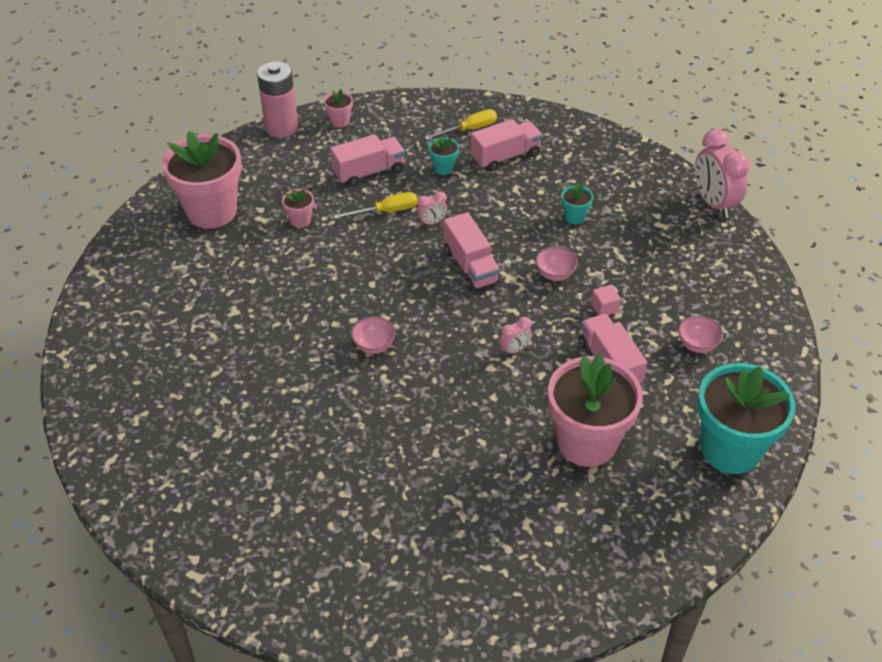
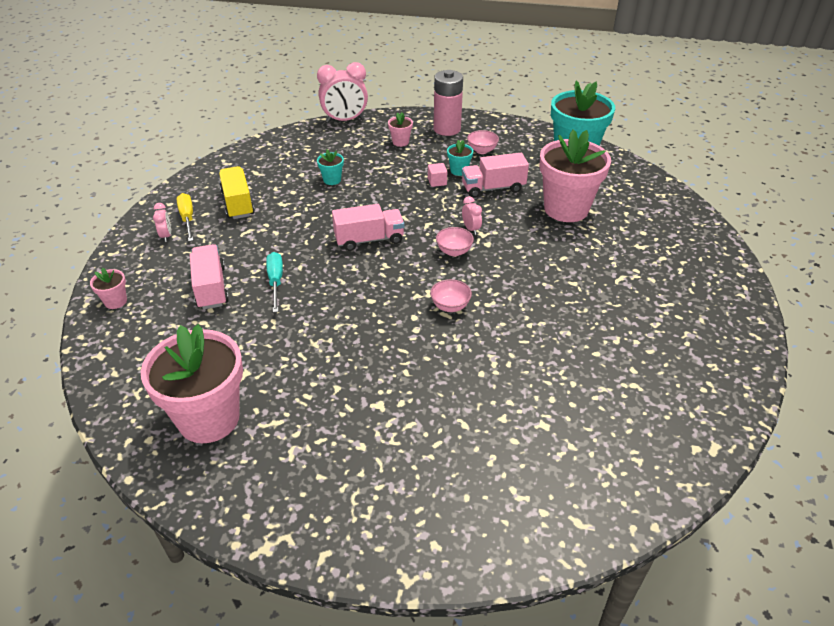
camera: 80 degrees left, 5 degrees down
(281, 127) = (94, 348): pink battery -> pink battery (447, 129)
(300, 220) = (260, 343): pink flower pot -> pink flower pot (400, 142)
(386, 211) = (276, 281): yellow screwdriver -> turquoise screwdriver
(432, 222) = (304, 255): pink clock -> pink clock (166, 236)
(443, 168) = (233, 240): turquoise flower pot -> turquoise flower pot (459, 171)
(505, 156) = (238, 203): pink truck -> yellow truck
(555, 274) = (393, 198): pink bowl -> pink bowl (454, 251)

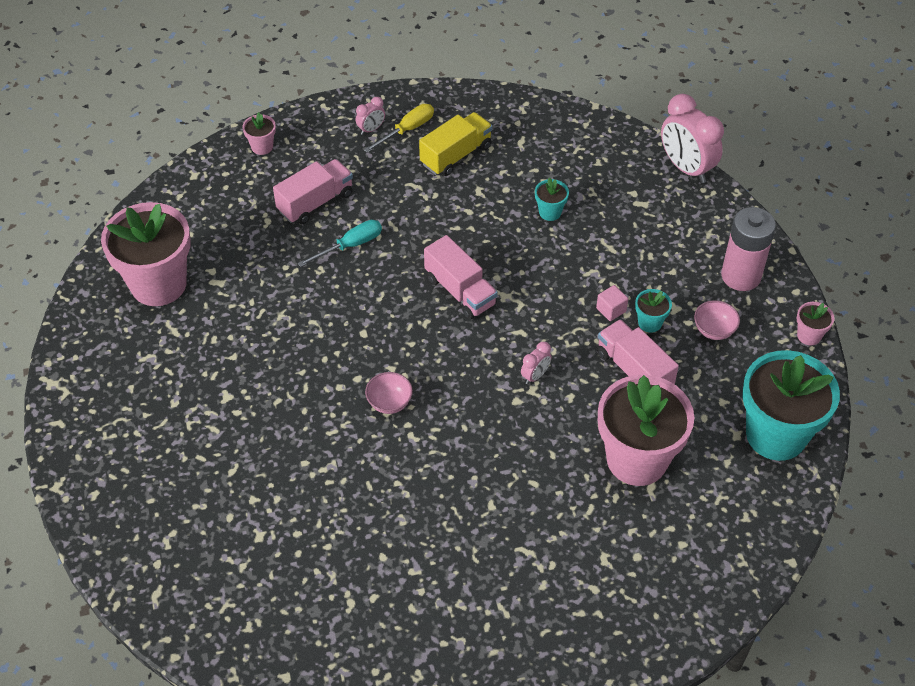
camera: 65 degrees right, 10 degrees up
(400, 142) = (675, 241): pink flower pot -> pink flower pot (809, 335)
(454, 251) = (483, 374): pink bowl -> none

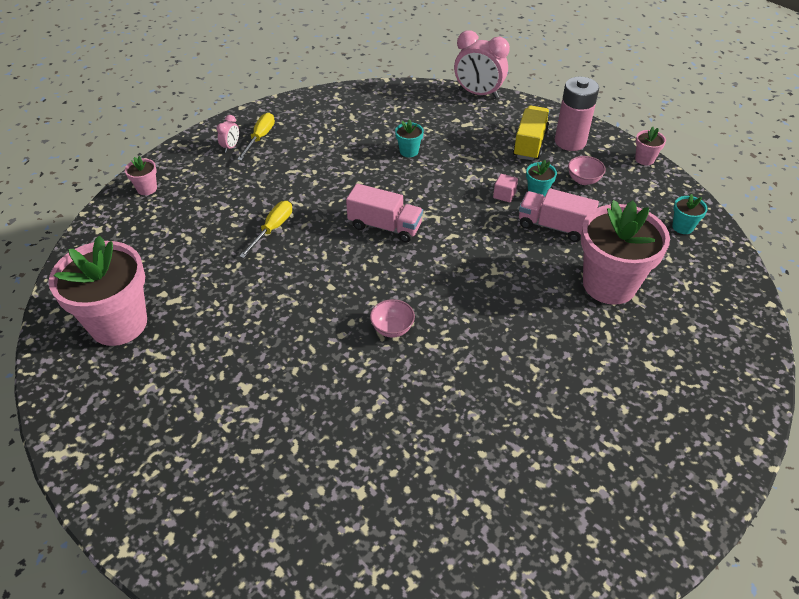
camera: 30 degrees left, 5 degrees down
(315, 202) = (221, 210): pink truck -> none
(350, 245) = (272, 229): turquoise screwdriver -> yellow screwdriver
(456, 155) = (310, 141): yellow truck -> yellow truck (530, 144)
(535, 376) = (488, 260): pink clock -> none
(776, 435) = (682, 227): turquoise flower pot -> turquoise flower pot, size x0.42

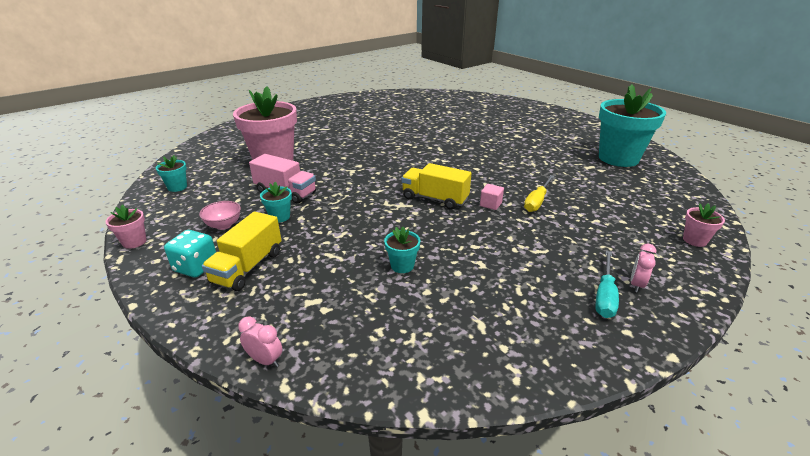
camera: 175 degrees left, 15 degrees down
(119, 324) = (618, 158): pink flower pot -> turquoise flower pot
(260, 138) = (604, 296): yellow screwdriver -> turquoise screwdriver
(385, 226) = (435, 199): pink truck -> yellow truck
(392, 328) = (432, 150): pink bowl -> none
(478, 94) = (265, 360): pink clock -> pink clock, size x0.47
(504, 195) = (314, 216): pink cube -> pink cube (490, 204)
(570, 141) = (196, 267): pink battery -> turquoise dice

